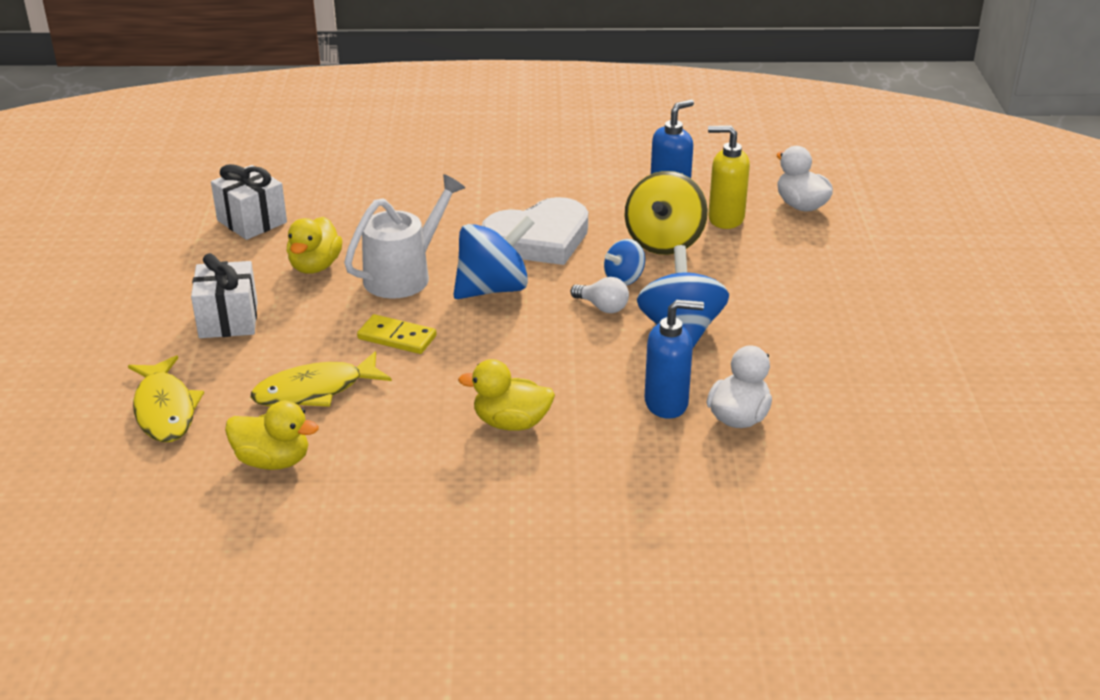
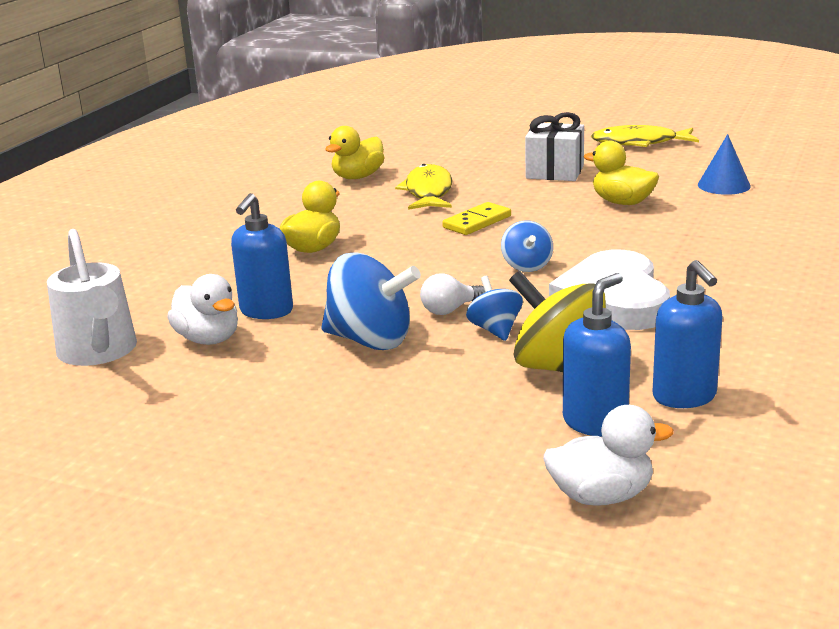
camera: 115 degrees right, 10 degrees down
(165, 409) = (450, 153): yellow fish -> yellow fish (639, 143)
(252, 221) = (724, 185): white gift -> blue cone
(404, 275) = (581, 233): white watering can -> white watering can (99, 352)
(493, 289) = (527, 266): blue spinning top -> blue spinning top, size x0.56
(725, 219) = (595, 423): yellow soap dispenser -> blue soap dispenser

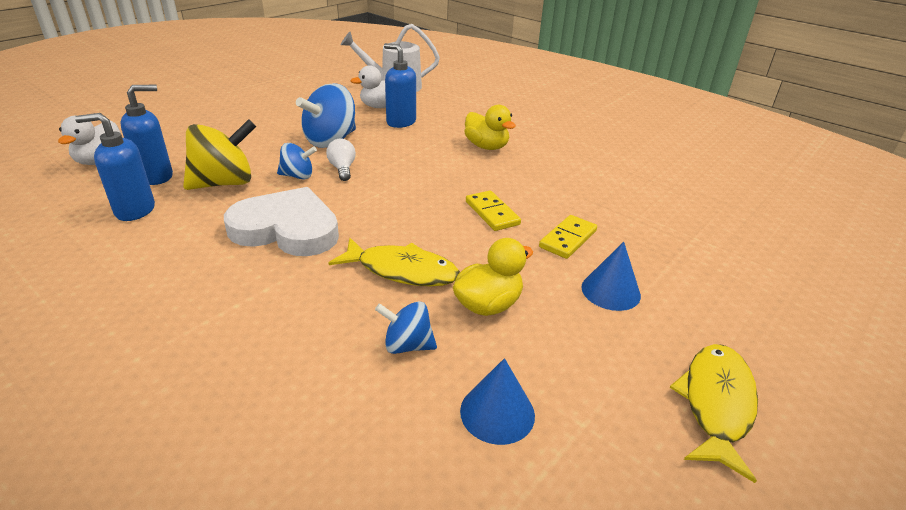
camera: 105 degrees right, 10 degrees up
(358, 177) = (638, 185): yellow duck -> none
(428, 192) = (582, 208): yellow fish -> yellow fish (402, 270)
(493, 191) = (568, 239): none -> yellow domino
(527, 266) = (383, 211): blue spinning top -> blue spinning top (407, 345)
(554, 172) = (610, 291): white gift -> blue cone
(595, 423) = (156, 176): blue soap dispenser -> blue soap dispenser turned 90 degrees counterclockwise

